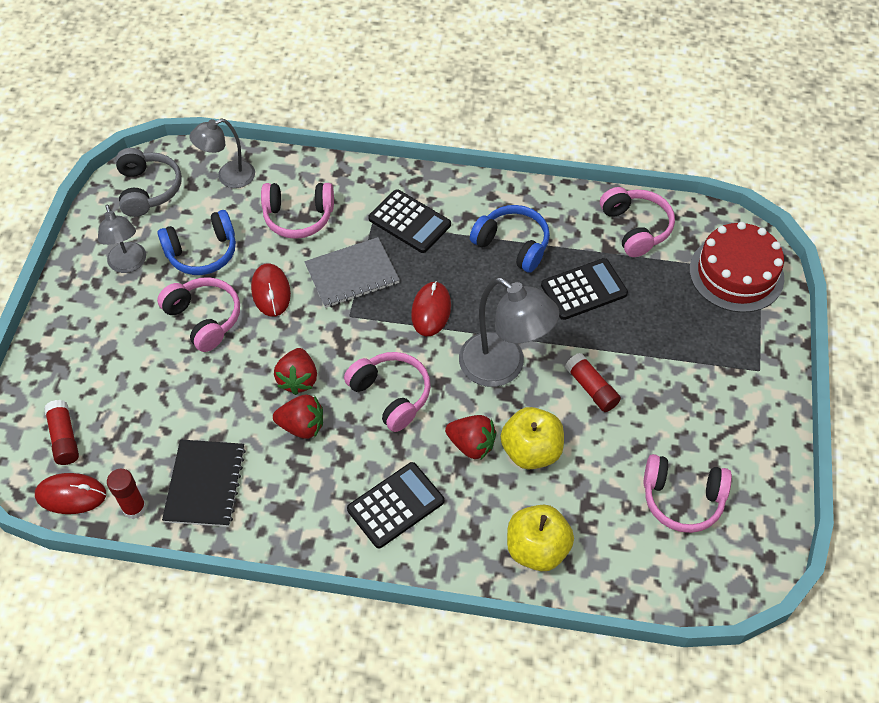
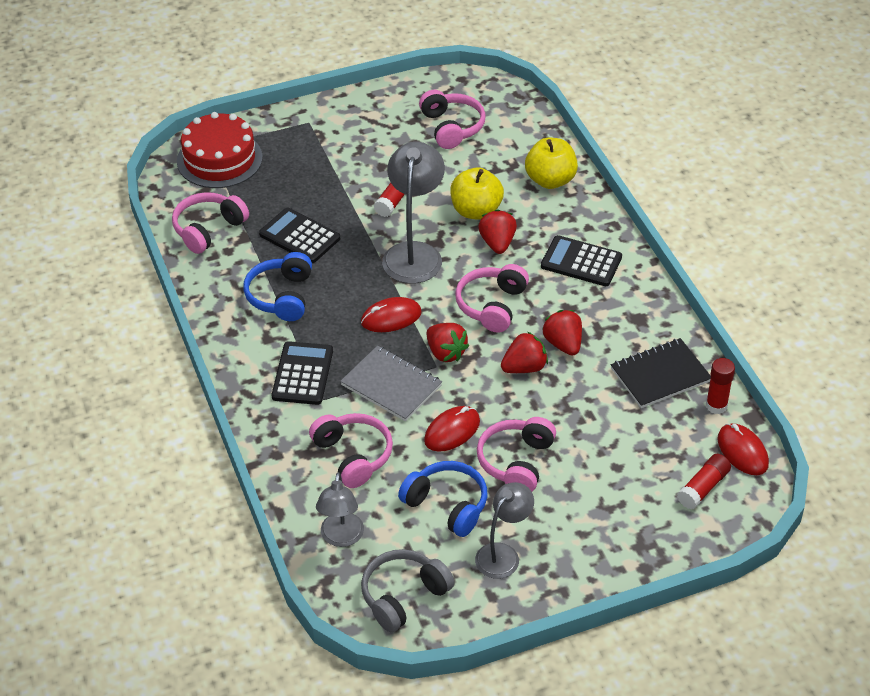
camera: 120 degrees left, 10 degrees down
(228, 177) = (341, 538): grey lamp -> grey lamp turned 60 degrees clockwise
(359, 330) = (445, 353): none -> red strawberry

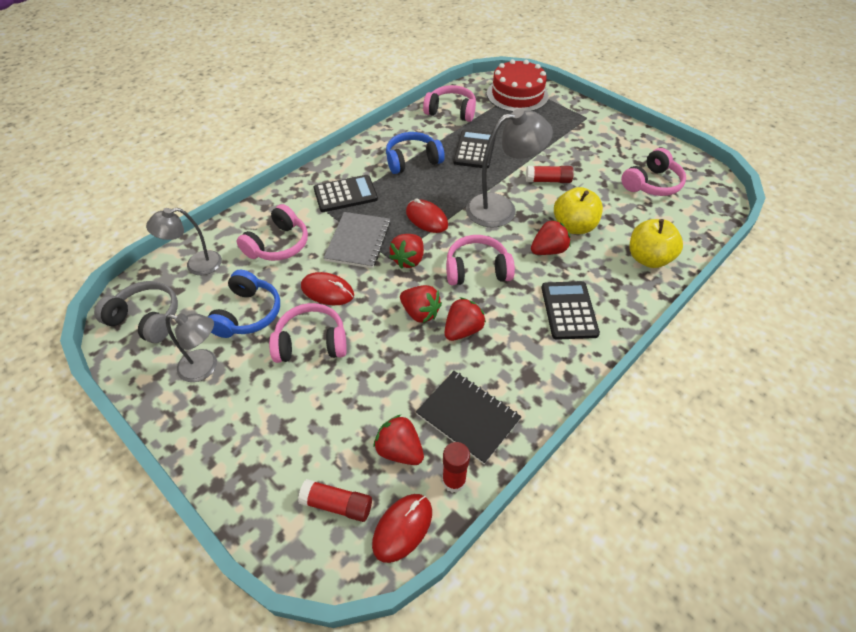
camera: 65 degrees right, 5 degrees up
(671, 431) = (399, 450): none -> red strawberry

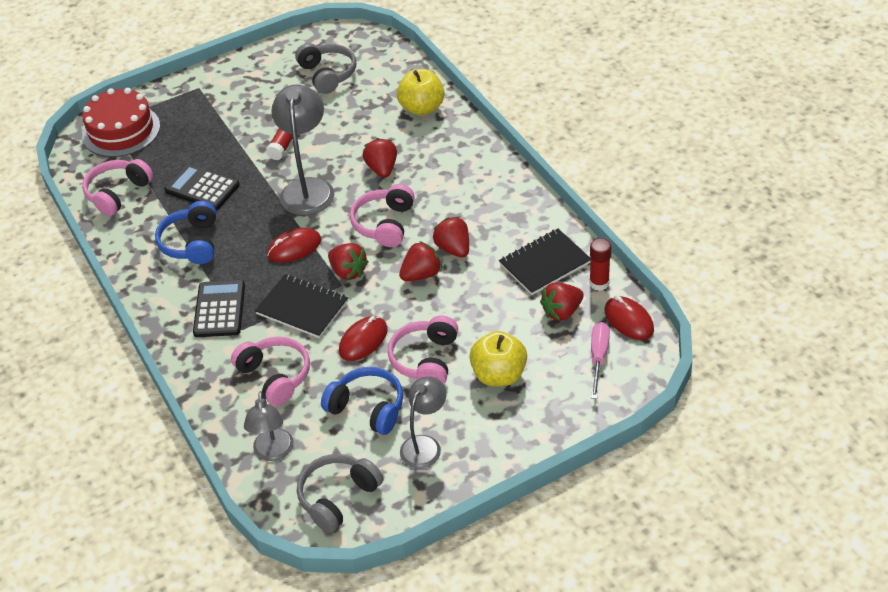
camera: 70 degrees left, 5 degrees down
(337, 504) = (598, 358): red glue stick -> pink screwdriver
(358, 241) = (302, 308): grey notebook -> black notebook
(569, 310) = (459, 174): black calculator -> none
(573, 226) = (359, 143): yellow apple -> yellow apple (499, 375)
(651, 184) = (327, 74): pink headphones -> grey headphones

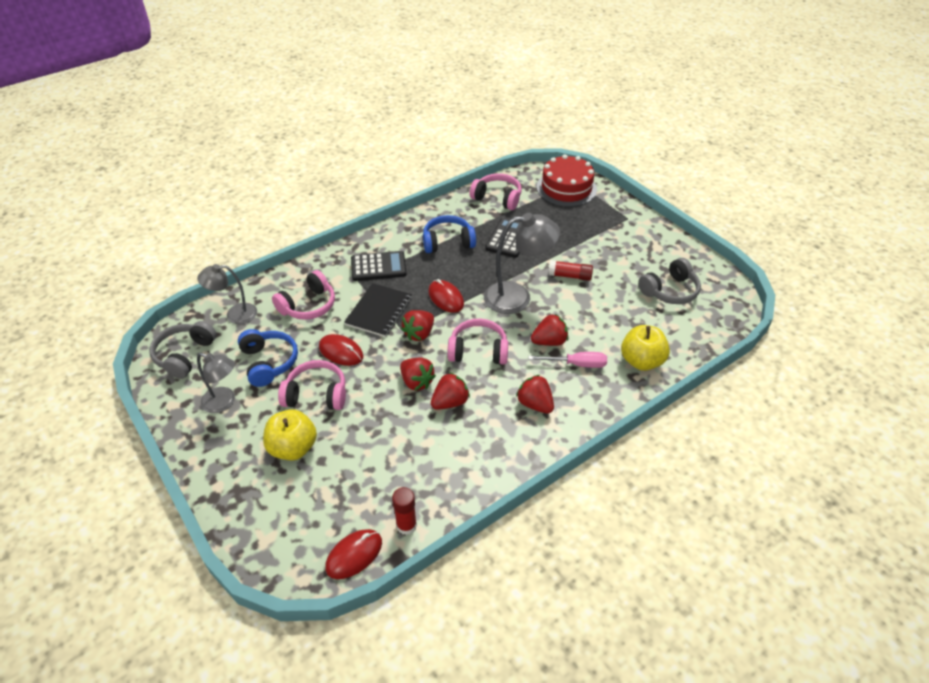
camera: 80 degrees right, 0 degrees up
(338, 497) = (185, 355): grey headphones -> grey headphones turned 105 degrees counterclockwise
(367, 408) = (269, 362): blue headphones -> blue headphones turned 45 degrees counterclockwise
(545, 263) = (433, 476): black notebook -> none
(562, 312) = (368, 494): red strawberry -> red strawberry (535, 404)
(598, 358) = (306, 528): pink screwdriver -> pink screwdriver (576, 364)

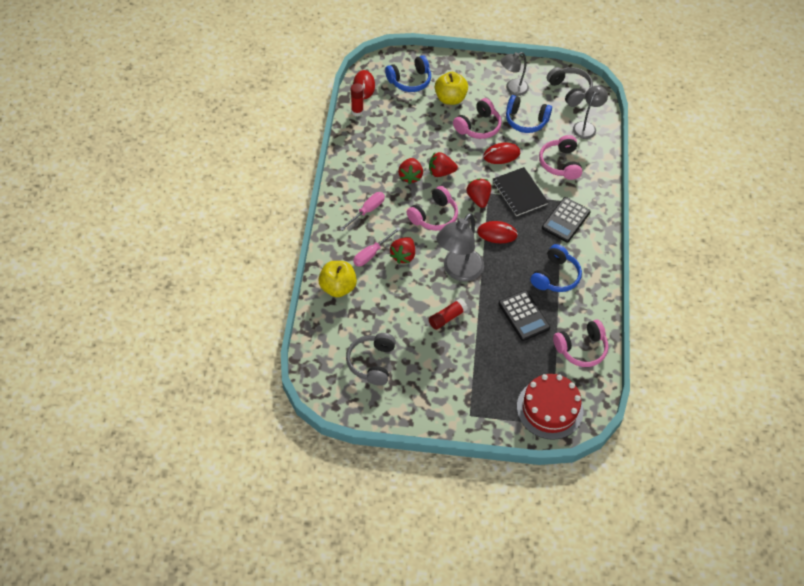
camera: 130 degrees right, 10 degrees up
(297, 511) = (410, 80): none -> blue headphones
(535, 404) = (367, 211): red strawberry -> pink screwdriver

